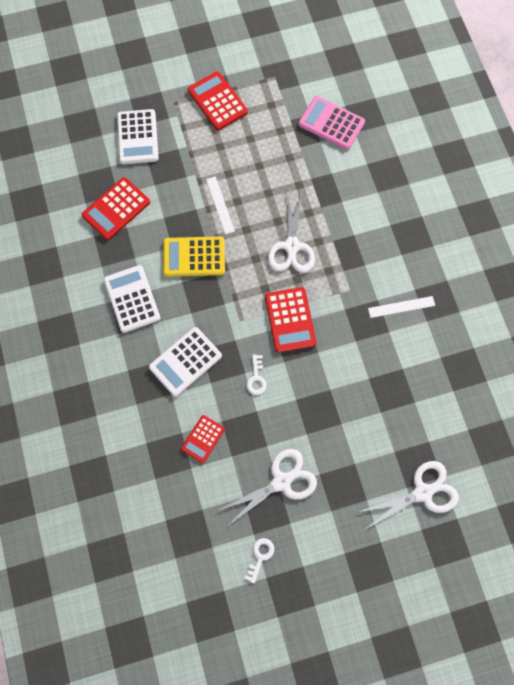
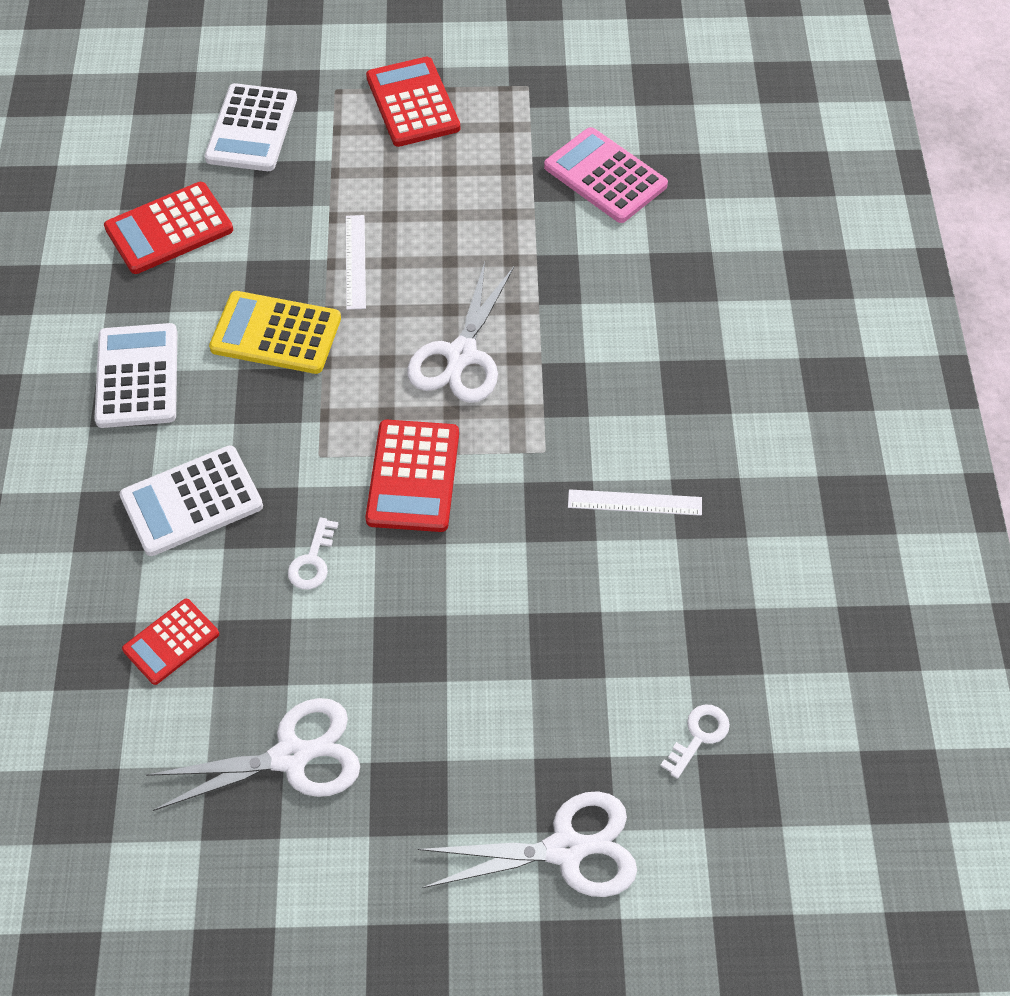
camera: 15 degrees right, 15 degrees down
(260, 556) = (197, 884): white key -> white key (699, 736)

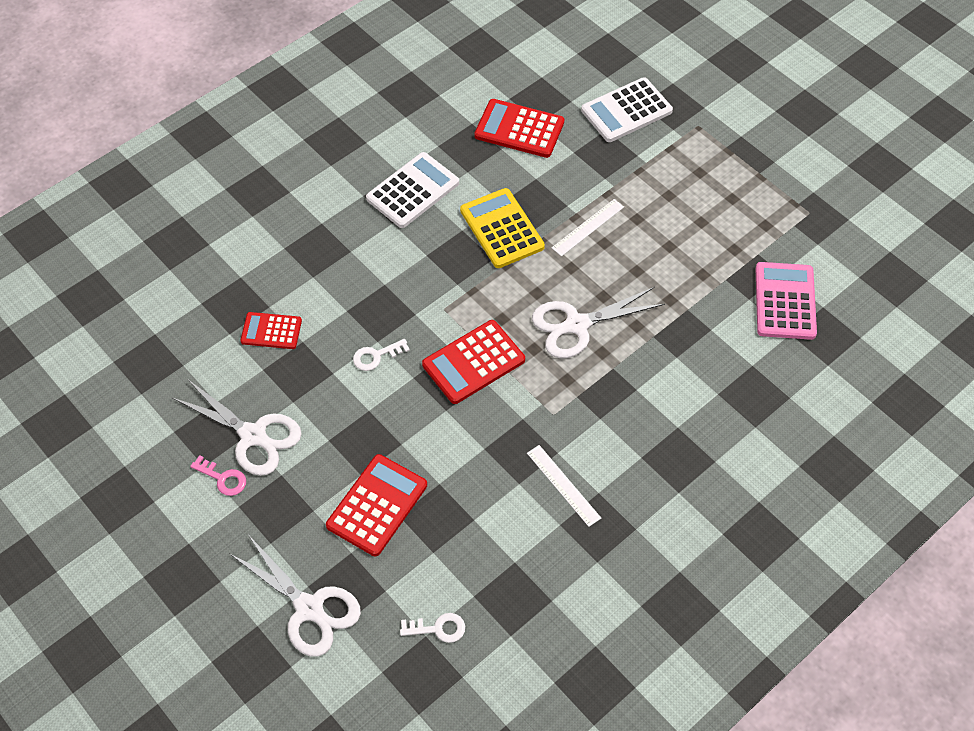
camera: 50 degrees right, 0 degrees up
(191, 501) = (361, 274): white calculator -> none
(317, 827) = (223, 478): none -> pink key
(413, 103) = (730, 168): red calculator -> red calculator (377, 505)

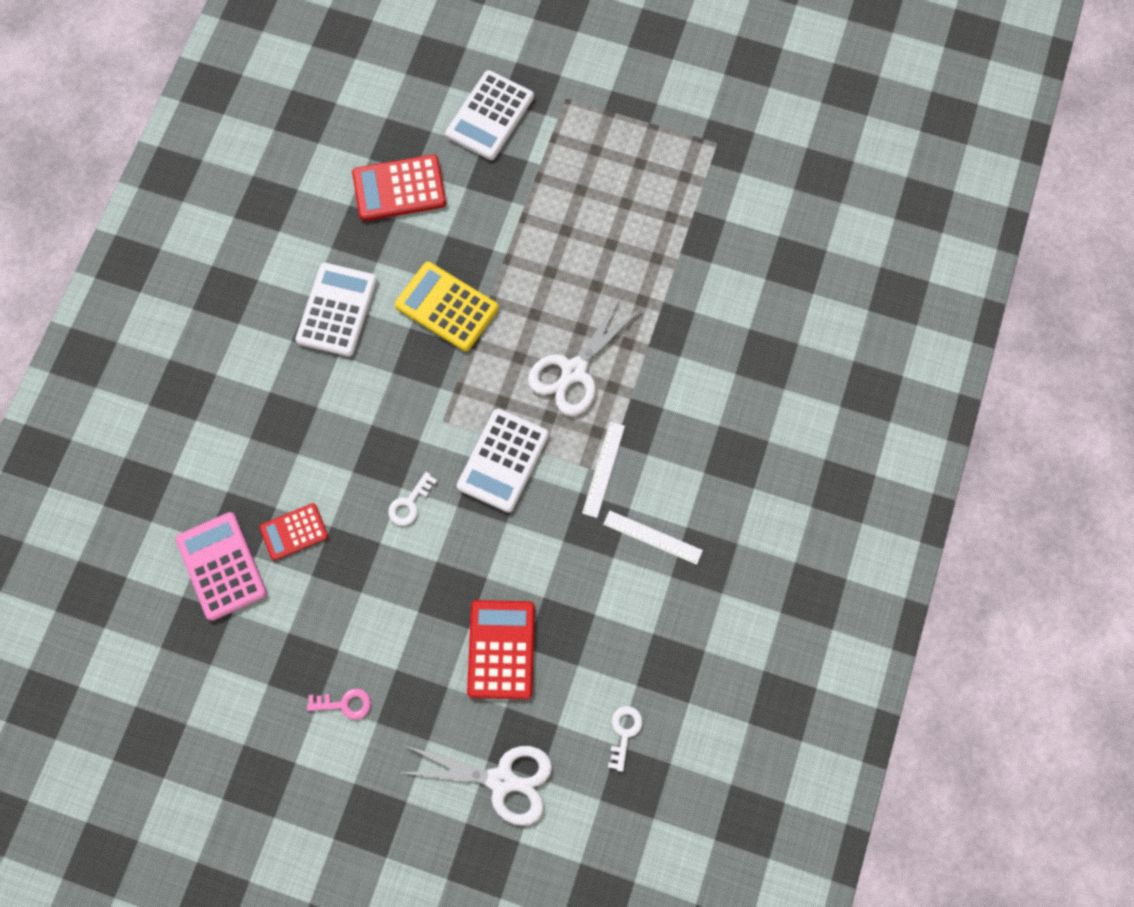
camera: 30 degrees left, 15 degrees up
(253, 435) = (345, 646): white scissors -> none
(438, 628) = (624, 732): white key -> white key turned 45 degrees counterclockwise
(473, 362) = (503, 460): red calculator -> white calculator
(588, 227) = (526, 263): white ruler -> white ruler (603, 469)
(785, 301) = (743, 248): pink calculator -> pink calculator (221, 566)

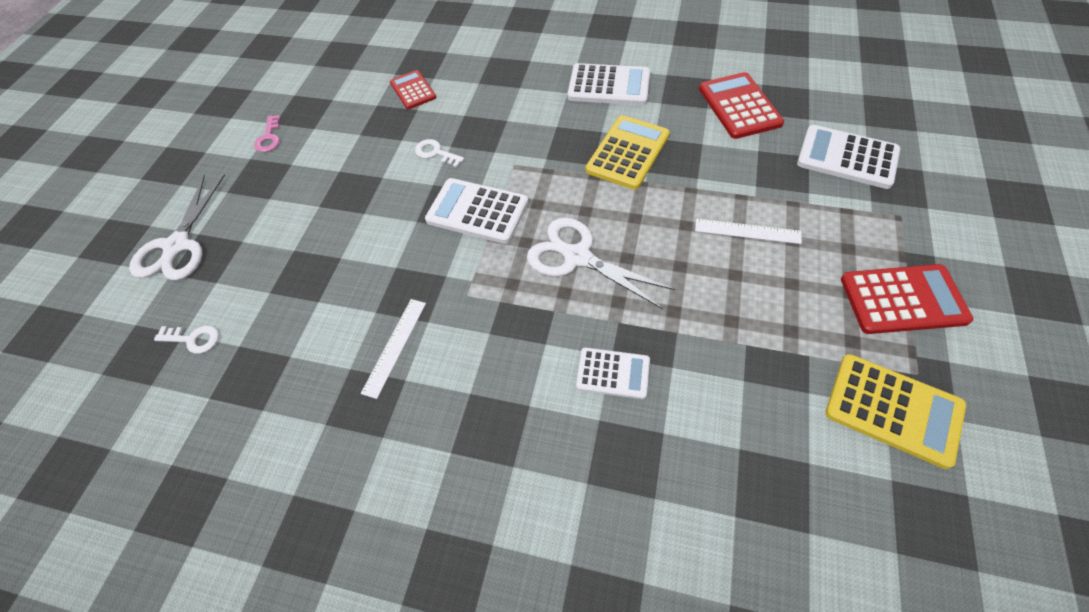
camera: 90 degrees right, 15 degrees down
(221, 566) = (388, 58): pink calculator -> none
(501, 649) = (295, 231): red calculator -> red calculator (903, 299)
(603, 469) = (471, 294): white ruler -> white ruler (747, 231)
(696, 357) = (613, 373): none -> white calculator
(743, 169) = (893, 410): none -> yellow calculator

